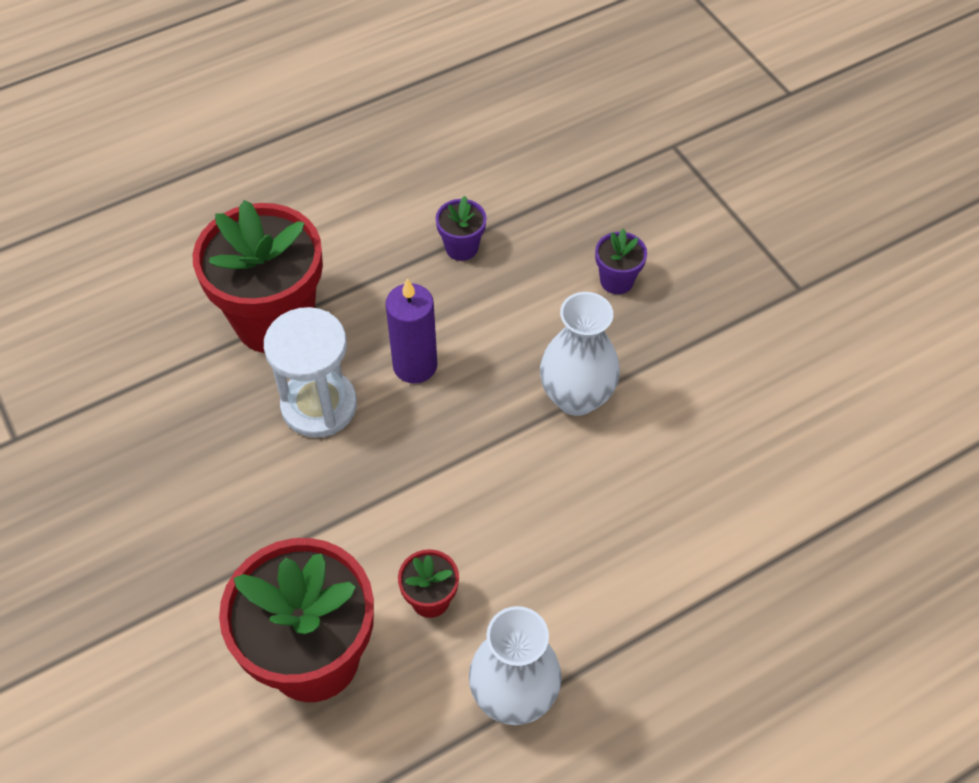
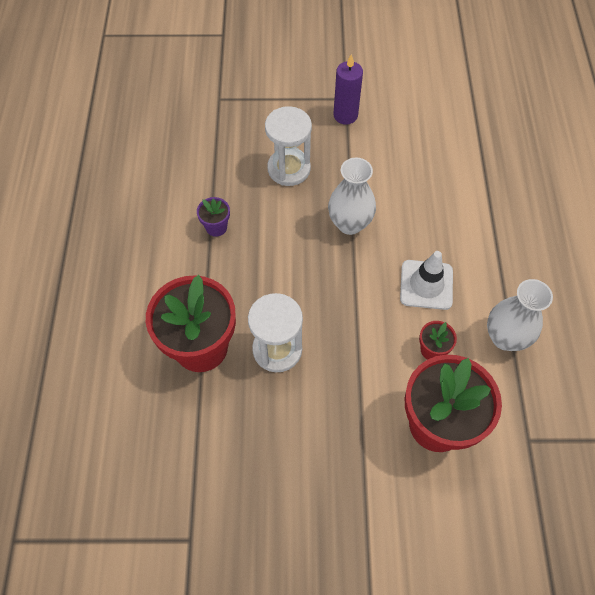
camera: 60 degrees left, 5 degrees up
(415, 365) = (281, 288): purple candle -> purple candle (345, 115)
(537, 544) = (426, 285): none -> white traffic cone
(616, 281) = (289, 169): purple flower pot -> white hourglass

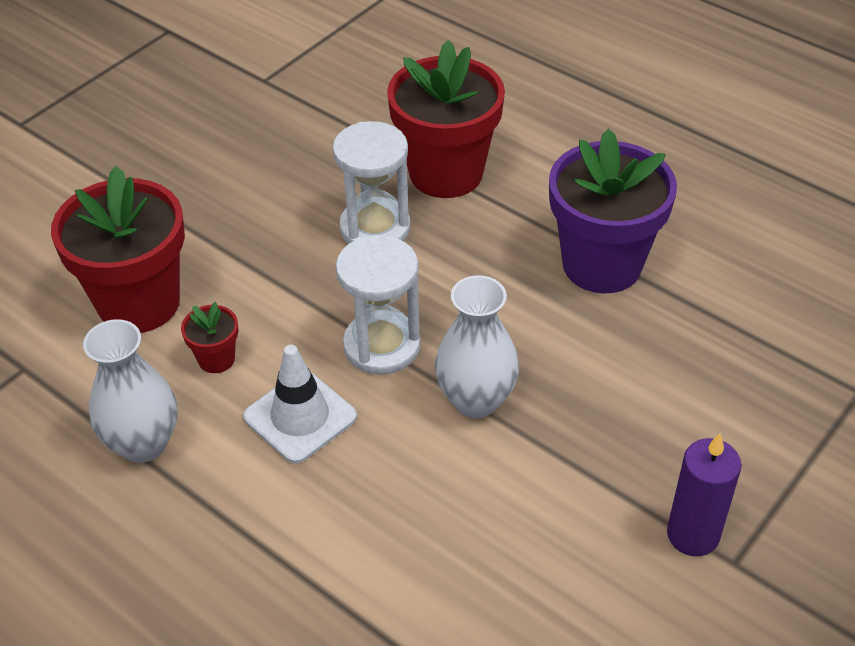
camera: 130 degrees right, 15 degrees down
(216, 227) = (602, 264): purple flower pot -> purple flower pot, size x2.31
(289, 169) = (638, 392): white hourglass -> white hourglass (382, 346)

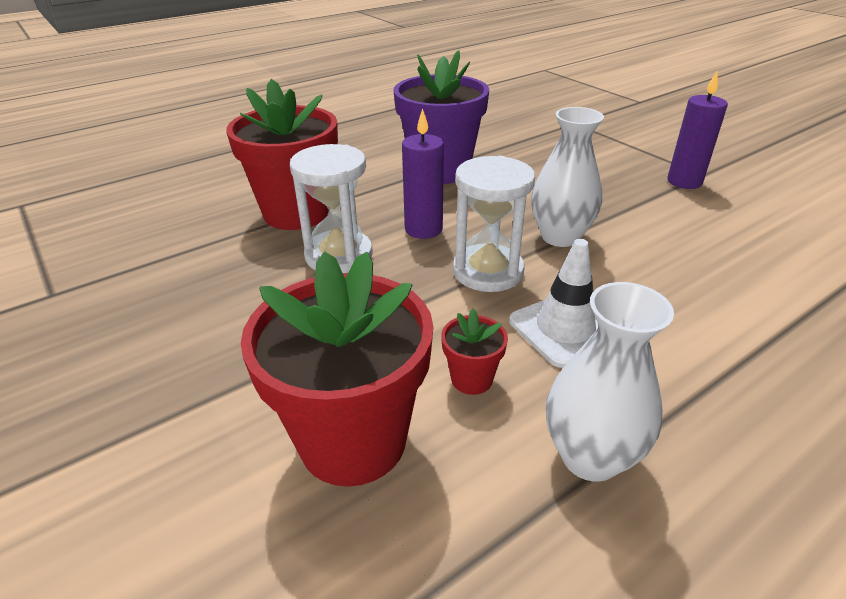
camera: 75 degrees left, 10 degrees down
(448, 279) = (423, 229): none -> purple candle

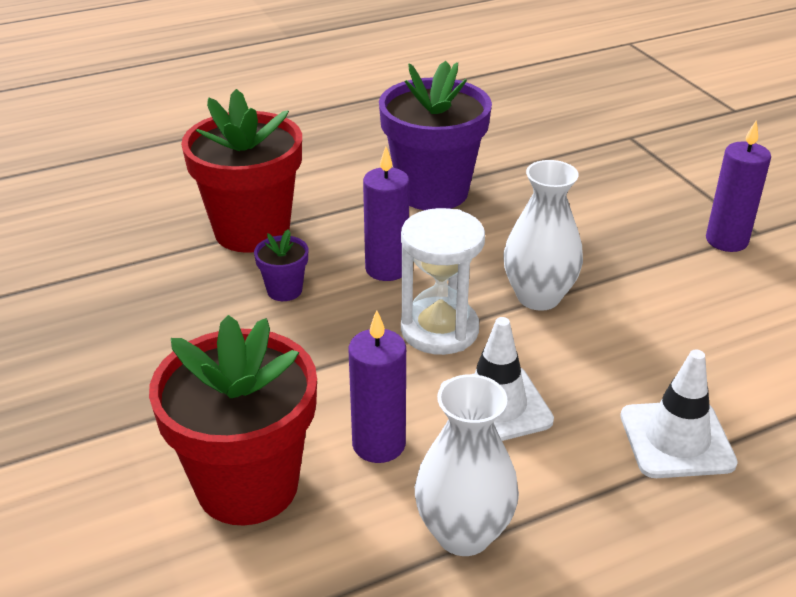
camera: 10 degrees right, 0 degrees up
(339, 255) = (284, 290): white hourglass -> purple flower pot
(471, 379) = (379, 444): red flower pot -> purple candle
(736, 337) = (676, 439): none -> white traffic cone

